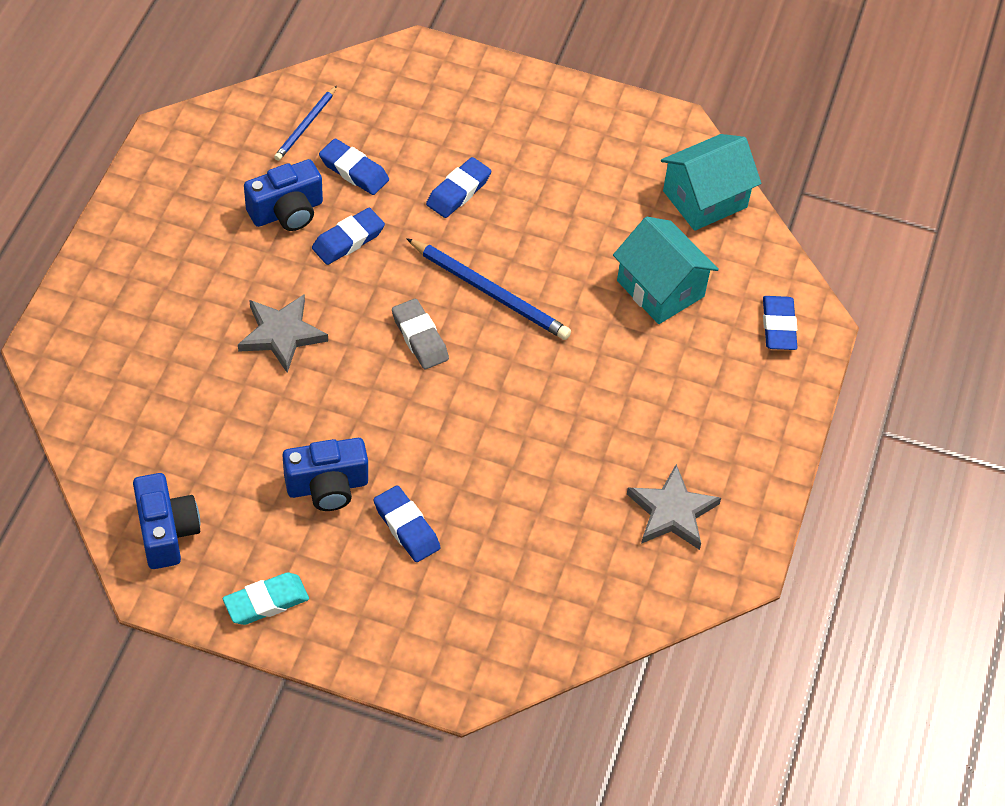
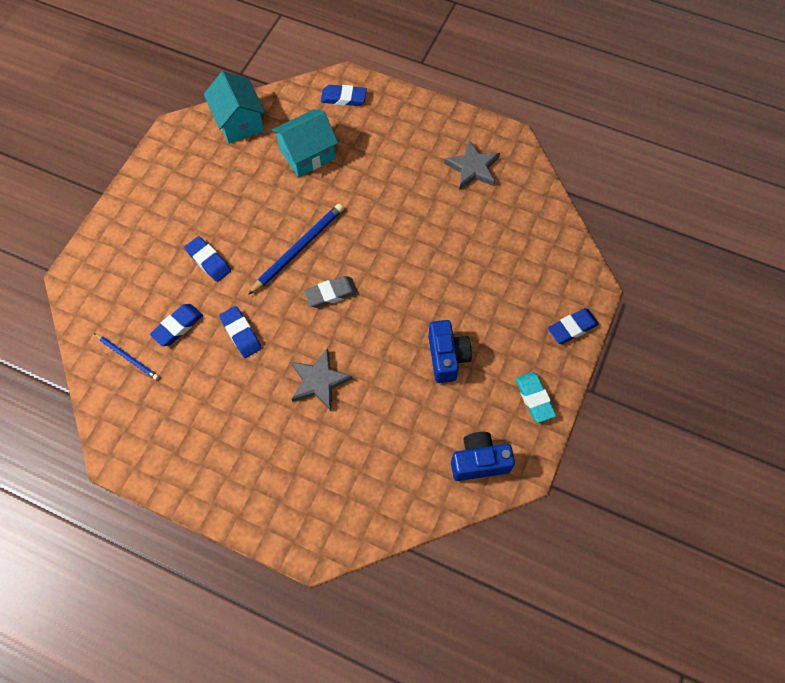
camera: 80 degrees left, 10 degrees up
(287, 212) = (208, 373): blue camera -> none
(406, 527) = (479, 311): blue eraser -> blue eraser (572, 328)

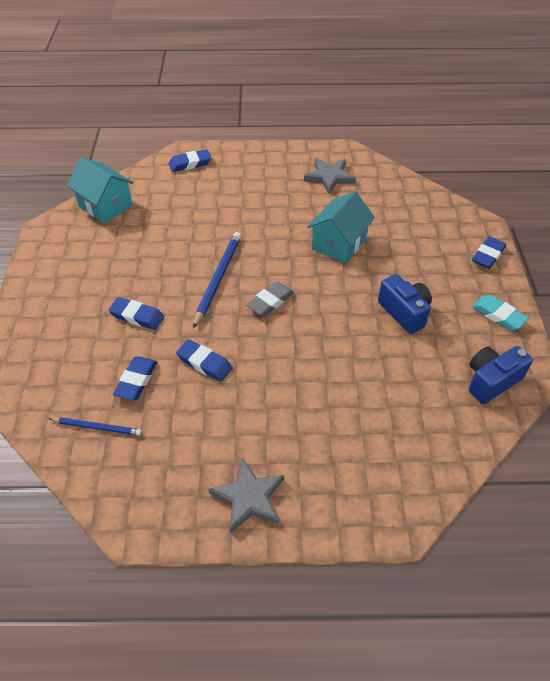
camera: 25 degrees left, 15 degrees down
(307, 154) = (183, 209): turquoise house -> turquoise house (339, 243)
(319, 381) = (304, 374): grey star -> grey star (249, 497)

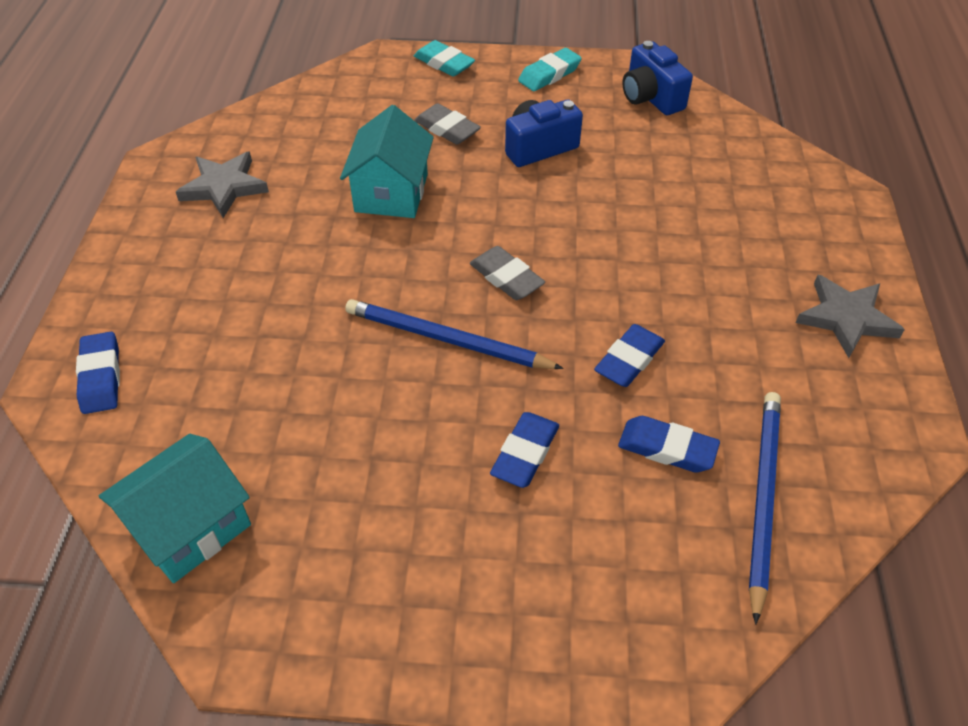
camera: 85 degrees left, 0 degrees up
(97, 427) = (762, 498): blue pencil -> blue pencil, size x1.67
(339, 243) = (391, 193): turquoise house -> turquoise house turned 60 degrees clockwise
(410, 263) = (447, 129): none -> grey eraser
(488, 255) = (444, 63): blue eraser -> turquoise eraser

